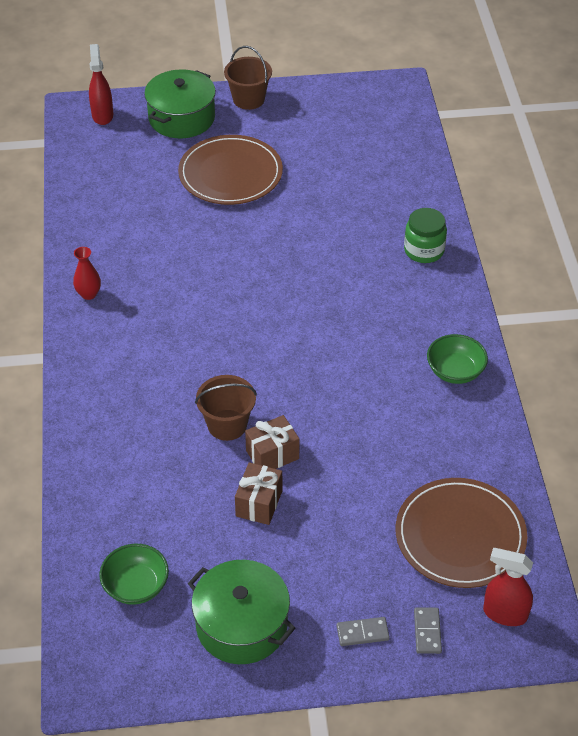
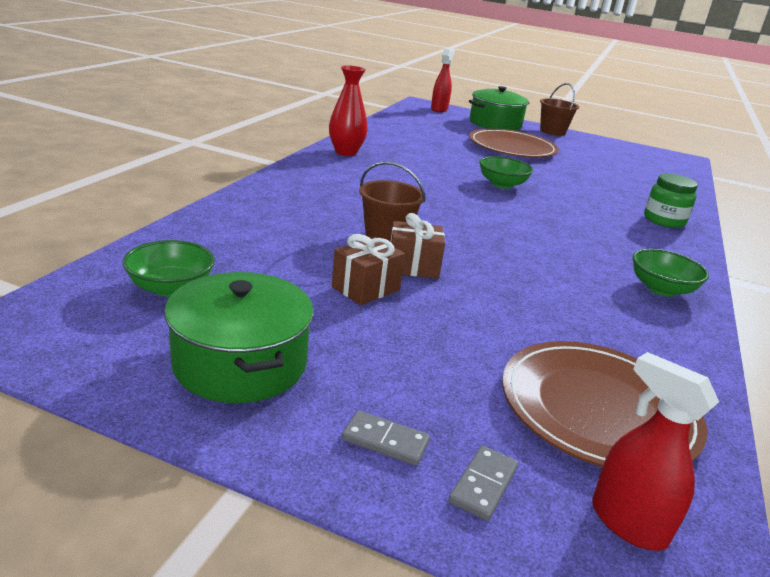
camera: 25 degrees right, 20 degrees down
(89, 294) = (346, 152): red vase -> red vase, size x1.58
(263, 268) = (502, 184): none -> green bowl

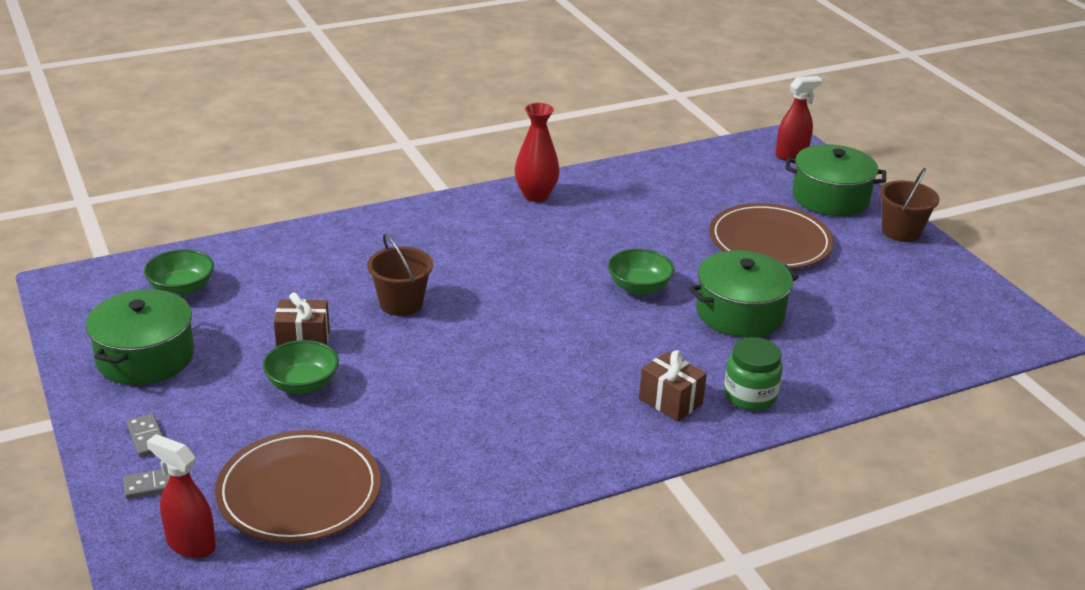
camera: 45 degrees right, 5 degrees up
(413, 266) = (372, 338): brown gift -> brown gift (670, 401)
(572, 183) = (740, 313): none -> green pot
(627, 523) = (190, 544): red spray bottle -> red spray bottle turned 60 degrees counterclockwise
(661, 289) = (558, 451): green bowl -> green bowl (302, 384)

